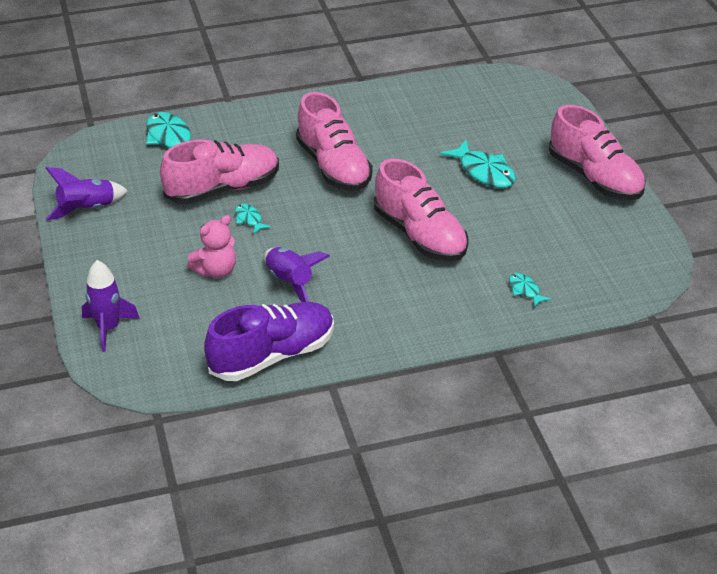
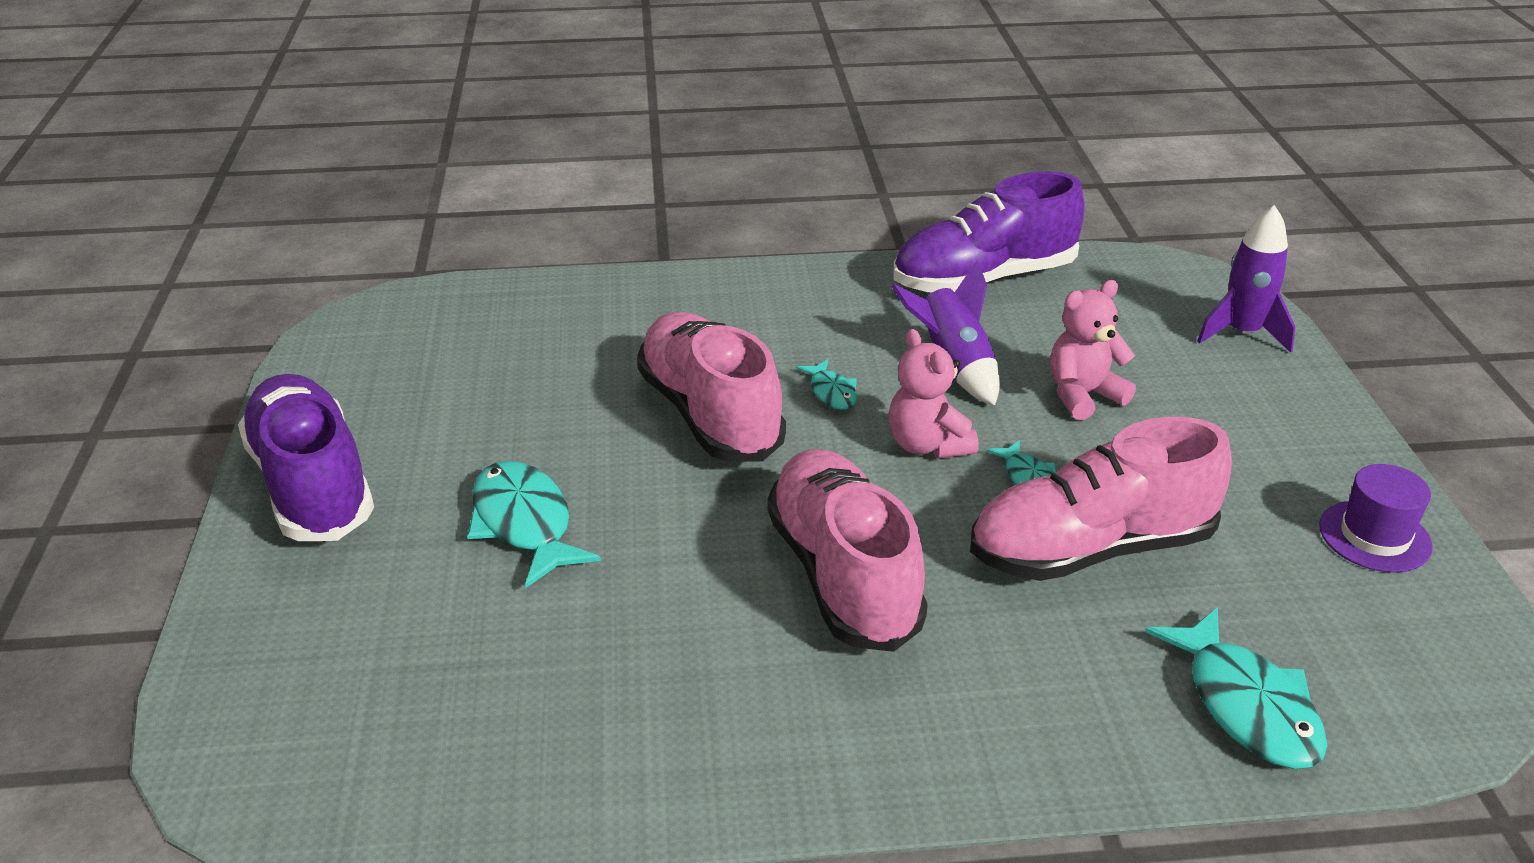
camera: 170 degrees left, 5 degrees down
(87, 209) = (1374, 536): purple rocket -> purple hat
(301, 231) = (927, 445): none -> pink teddy bear
(525, 290) = (579, 318): turquoise fish -> turquoise fish (832, 392)
(595, 178) = (312, 484): pink shoe -> purple shoe

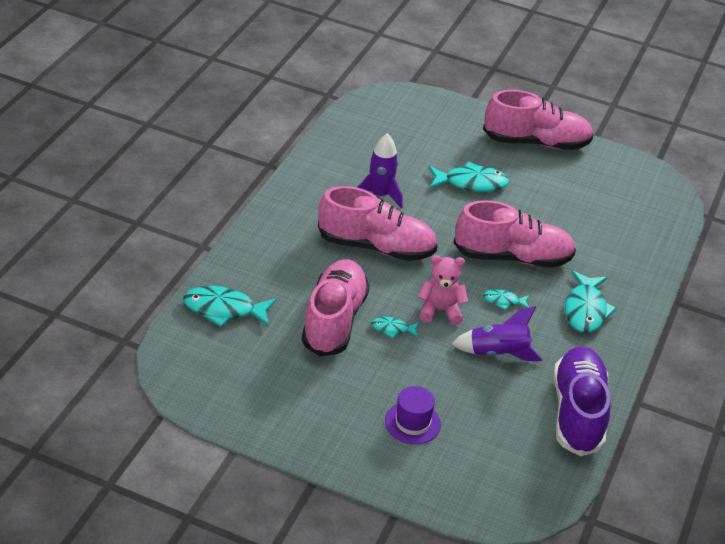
camera: 115 degrees right, 5 degrees up
(312, 484) = (536, 143): purple shoe -> pink shoe
(768, 319) = (585, 310): none -> turquoise fish
(1083, 395) = (440, 384): pink teddy bear -> none
(1242, 333) = (450, 487): purple rocket -> purple rocket (380, 195)
(1374, 536) = (267, 413): purple hat -> purple hat (412, 423)

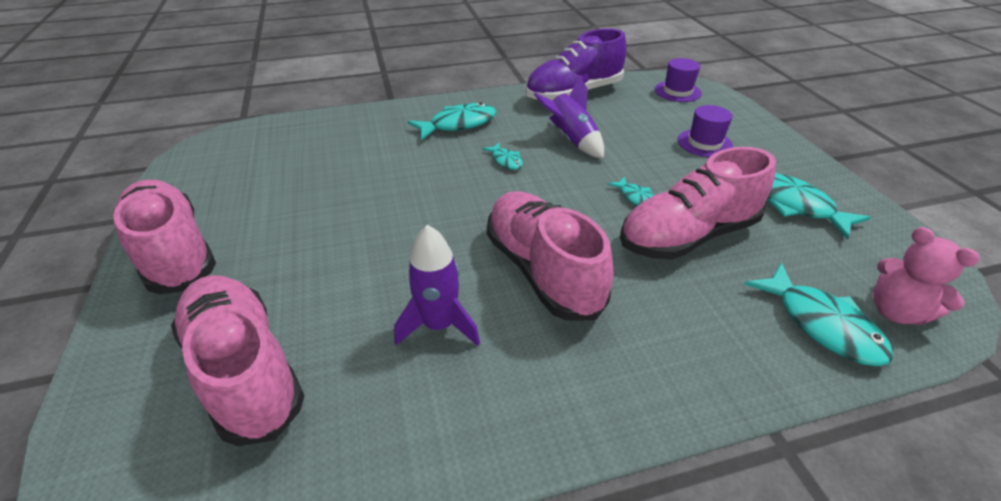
camera: 125 degrees left, 0 degrees up
(440, 311) = (570, 185): pink teddy bear -> pink teddy bear (895, 311)
(471, 183) = (325, 262): turquoise fish -> turquoise fish (795, 206)
(512, 257) = (435, 180): pink shoe -> pink shoe (245, 369)
(512, 490) = (677, 91): none -> purple hat

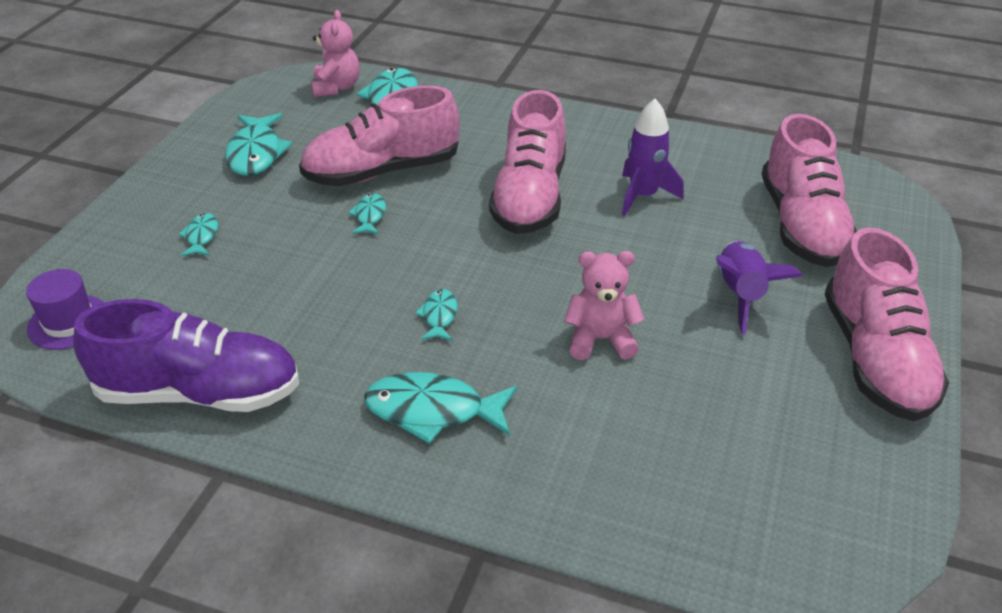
camera: 145 degrees left, 0 degrees up
(392, 187) = (600, 339): none -> pink teddy bear
(571, 140) = (327, 309): purple rocket -> purple rocket (740, 294)
(687, 236) = (382, 171): pink shoe -> pink shoe turned 150 degrees clockwise
(704, 143) = (201, 236): purple hat -> turquoise fish

